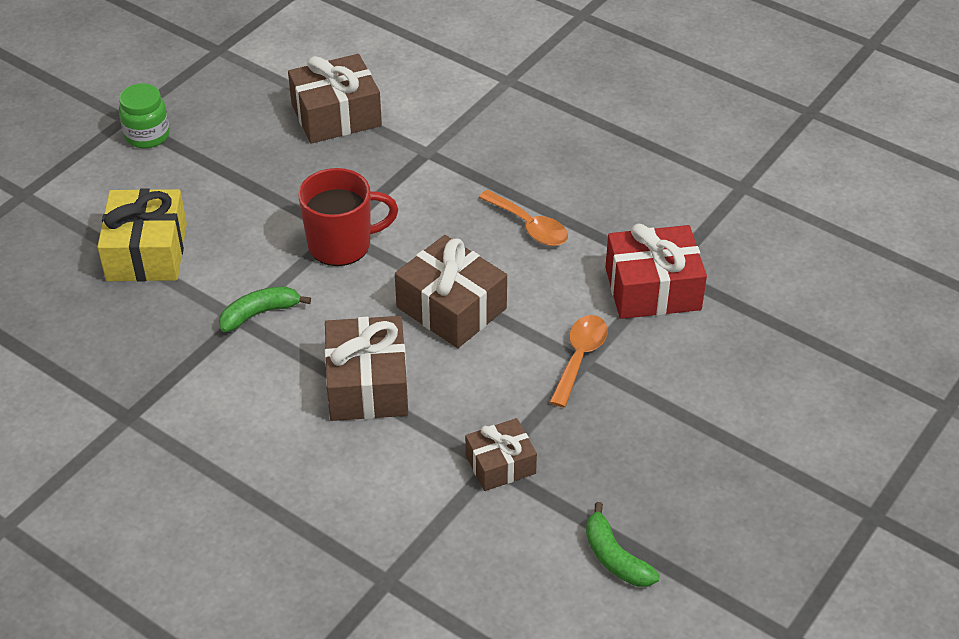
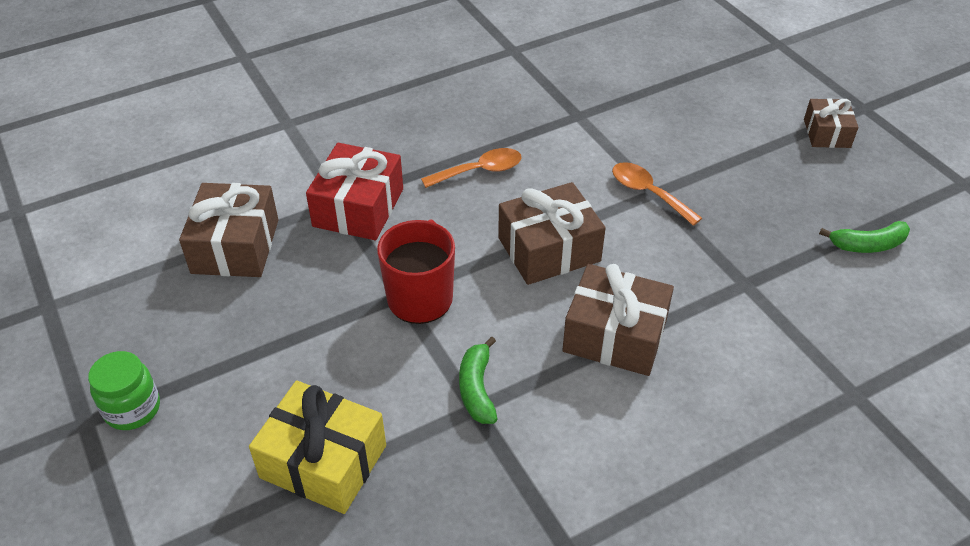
camera: 65 degrees left, 0 degrees up
(500, 464) = (747, 278): brown gift -> brown gift (827, 133)
(652, 288) = (594, 130): red gift -> red gift (358, 207)

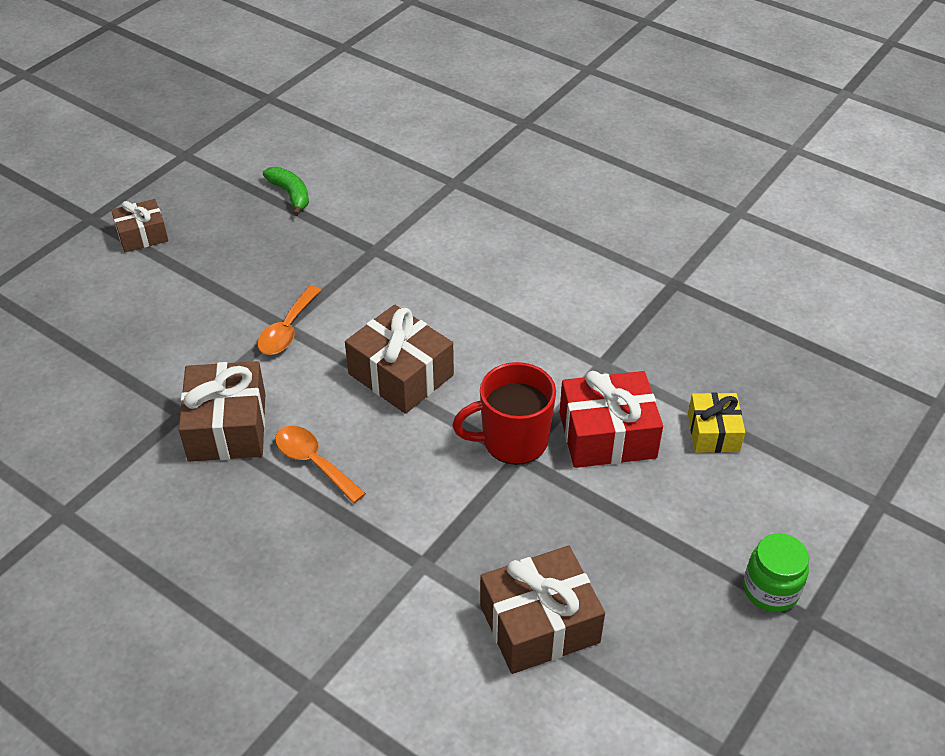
camera: 115 degrees left, 0 degrees up
(323, 461) = (713, 432): yellow gift -> yellow gift, size x0.61
(358, 207) = (422, 542): red gift -> red gift (607, 435)
(477, 389) = (583, 369): green banana -> none
(615, 335) = (476, 307): brown gift -> brown gift (227, 427)

